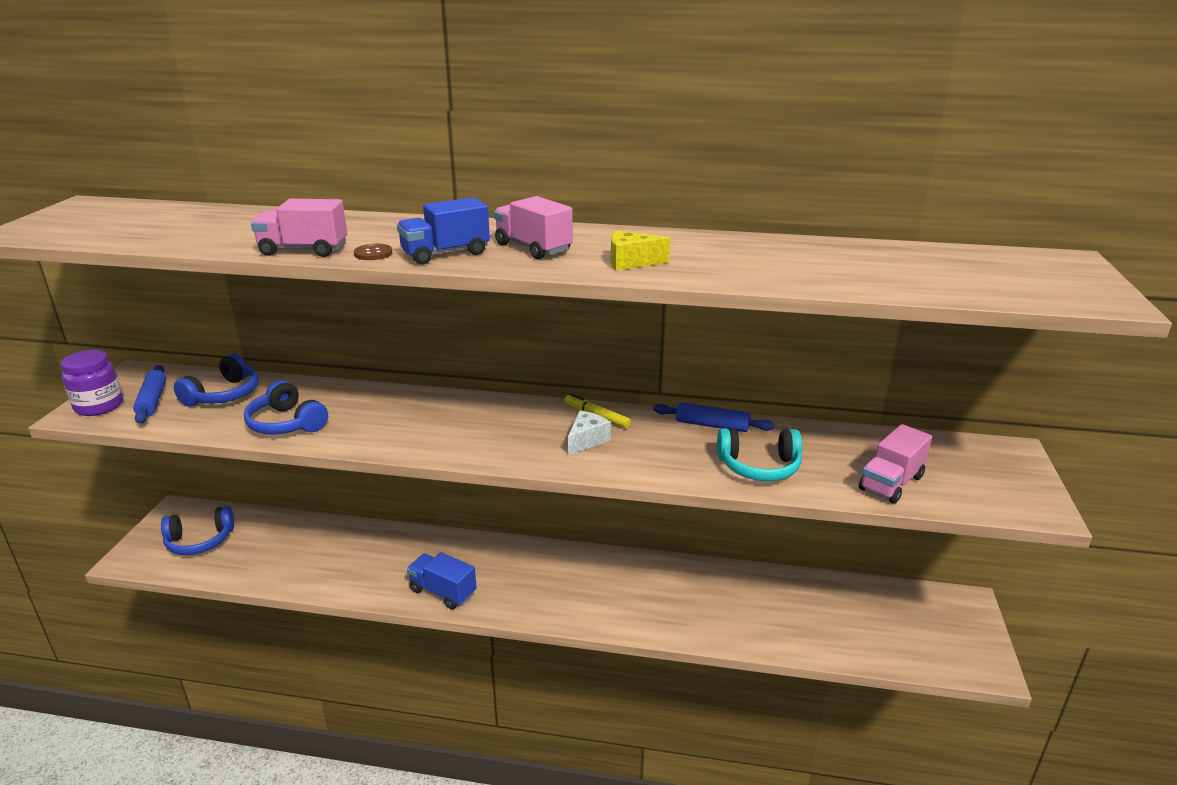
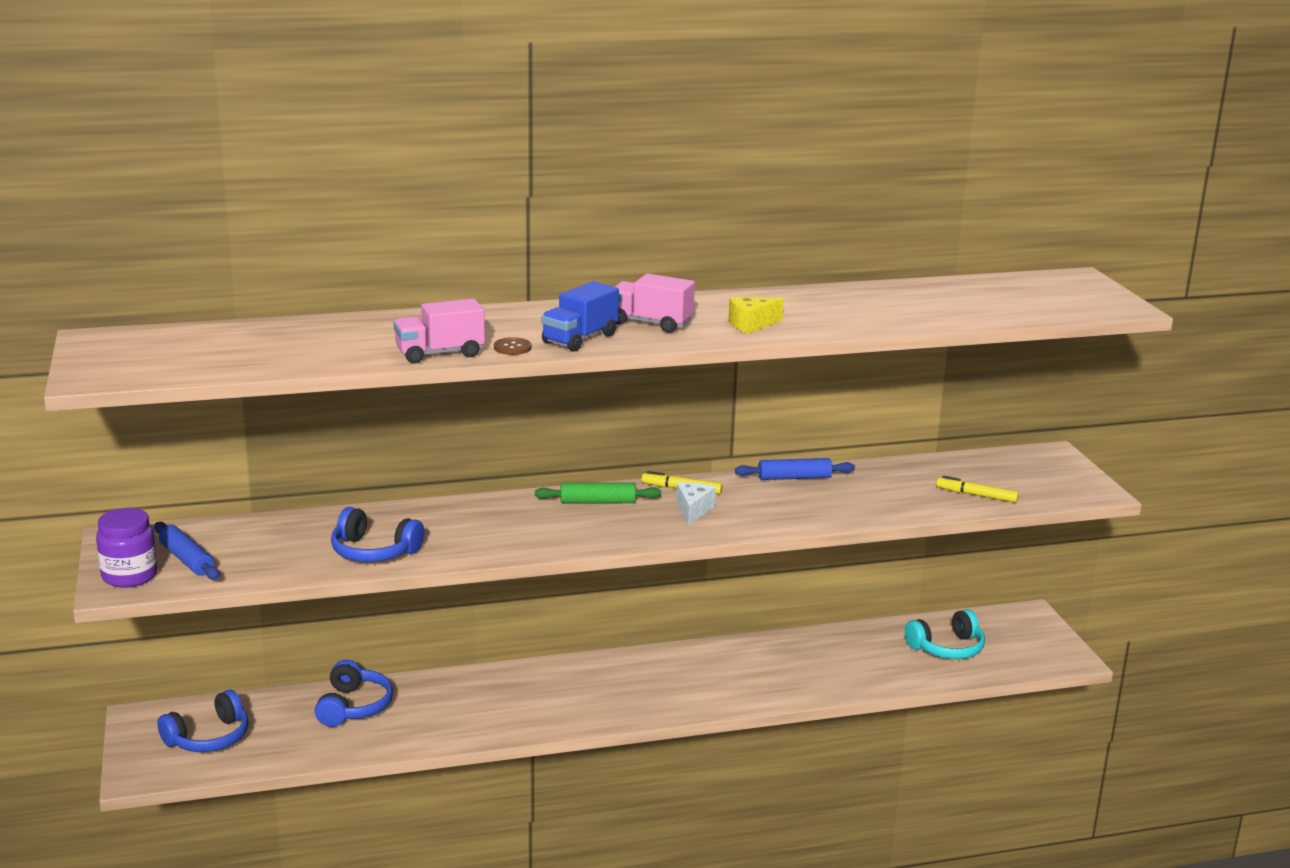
camera: 25 degrees left, 5 degrees down
(224, 394) = (264, 539): blue headphones -> blue headphones (353, 707)
(443, 592) = (540, 718): blue truck -> none
(511, 414) = (598, 502): none -> green rolling pin
(759, 467) = (862, 503): turquoise headphones -> turquoise headphones (947, 648)
(891, 483) = (976, 495): pink truck -> yellow marker

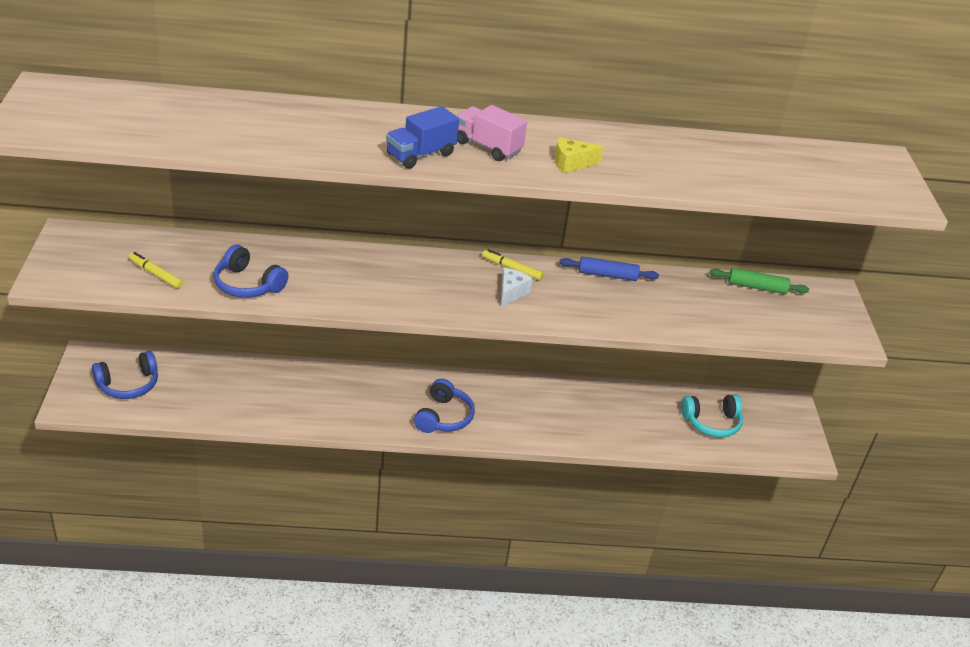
camera: 10 degrees right, 15 degrees up
(130, 576) = (60, 271): purple jar -> none
(187, 559) = (107, 264): blue rolling pin -> none
(353, 707) = (241, 379): blue headphones -> blue headphones (443, 417)
(440, 353) = (299, 151): pink truck -> none
(512, 348) = (361, 155): brown button -> none
(598, 502) = (440, 269): green rolling pin -> green rolling pin (757, 287)
(976, 495) = (750, 322): yellow marker -> yellow marker (155, 274)

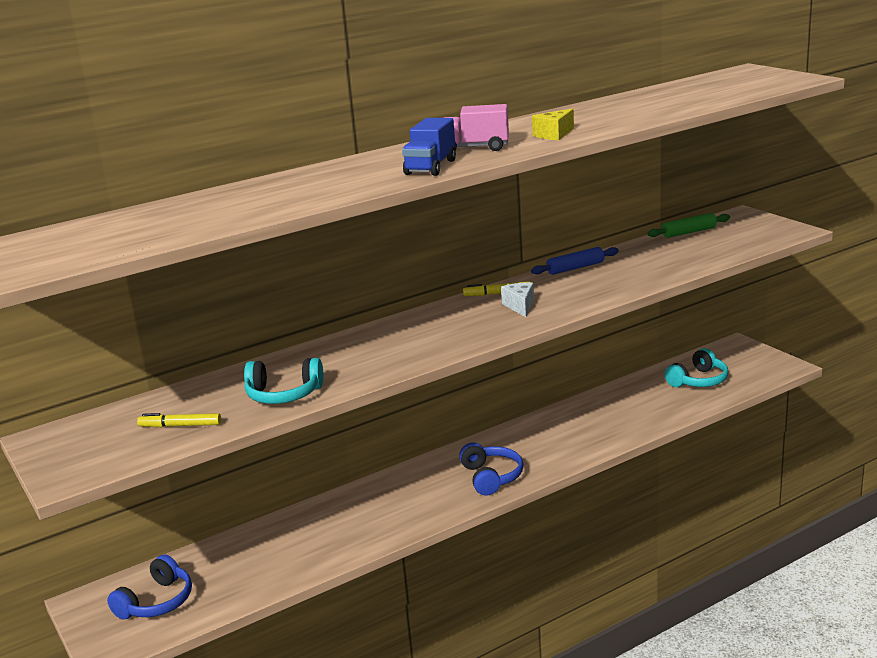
camera: 25 degrees left, 15 degrees down
(248, 284) = (283, 394): blue headphones -> turquoise headphones

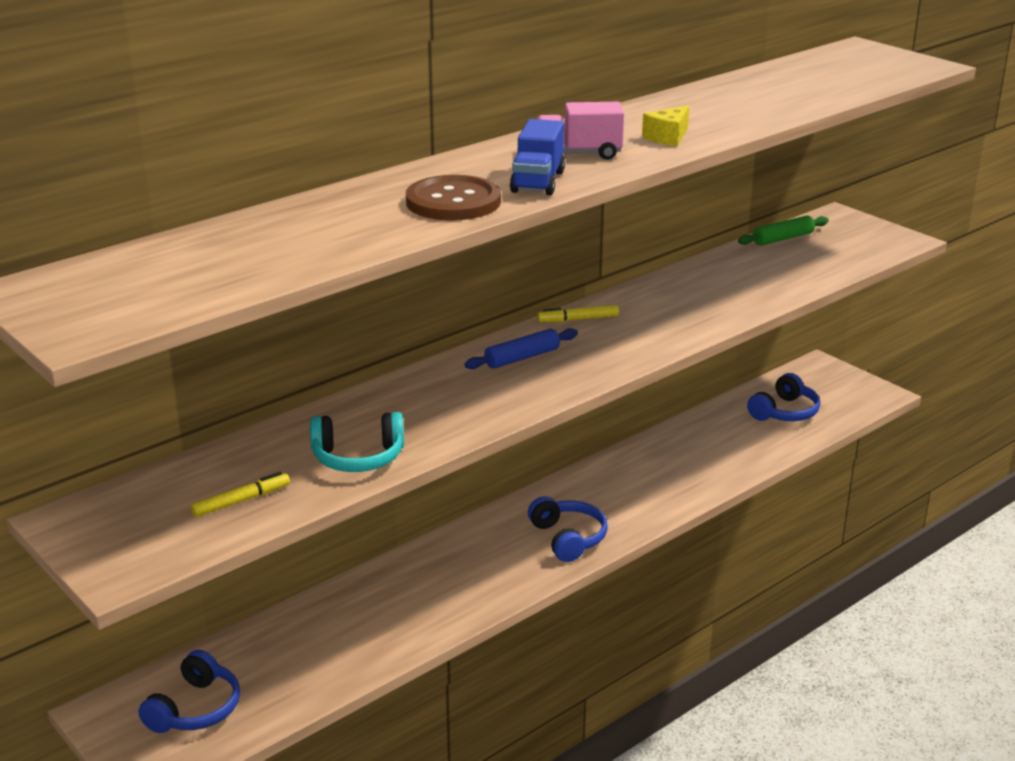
camera: 10 degrees left, 5 degrees up
(180, 426) = (241, 501): yellow marker -> yellow marker turned 150 degrees clockwise
(355, 182) = (453, 202): none -> brown button
(520, 306) = (611, 337): white cheese -> none
(575, 268) = (662, 285): blue rolling pin -> blue rolling pin (522, 358)
(698, 380) = (784, 412): turquoise headphones -> blue headphones

